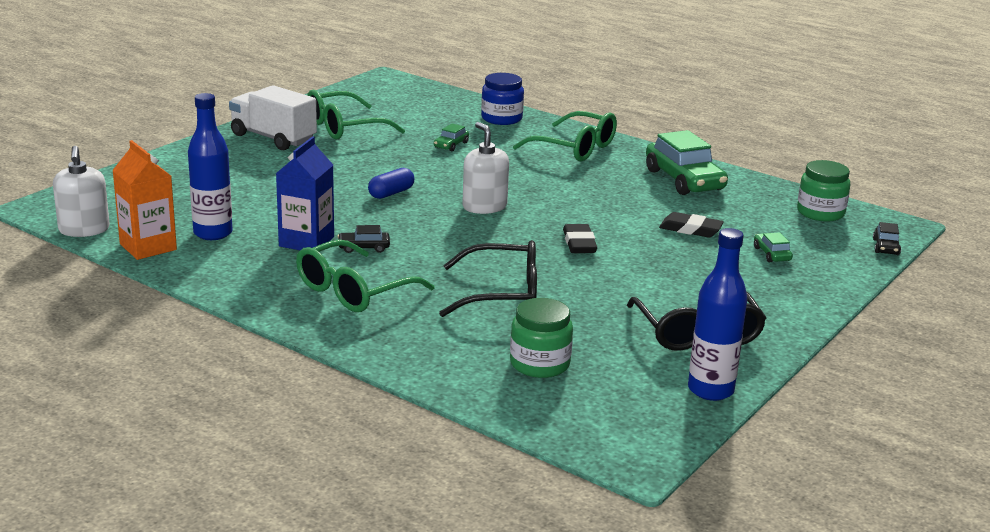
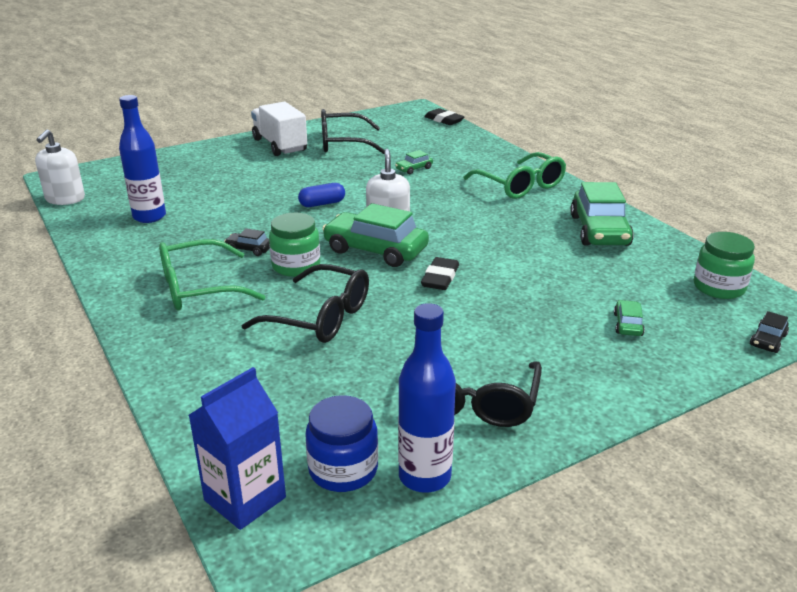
camera: 25 degrees right, 5 degrees up
(148, 247) = (91, 220): orange carton -> none
(306, 241) = (210, 236): blue carton -> blue carton (245, 499)
(344, 127) = (342, 143): green glasses -> black glasses
(493, 229) = (375, 250): none -> green car
(501, 118) = (479, 151): blue jar -> blue jar (343, 469)
(539, 364) = (281, 401): green jar -> green jar (296, 266)
(690, 229) = (563, 282): black eraser -> black eraser (444, 120)

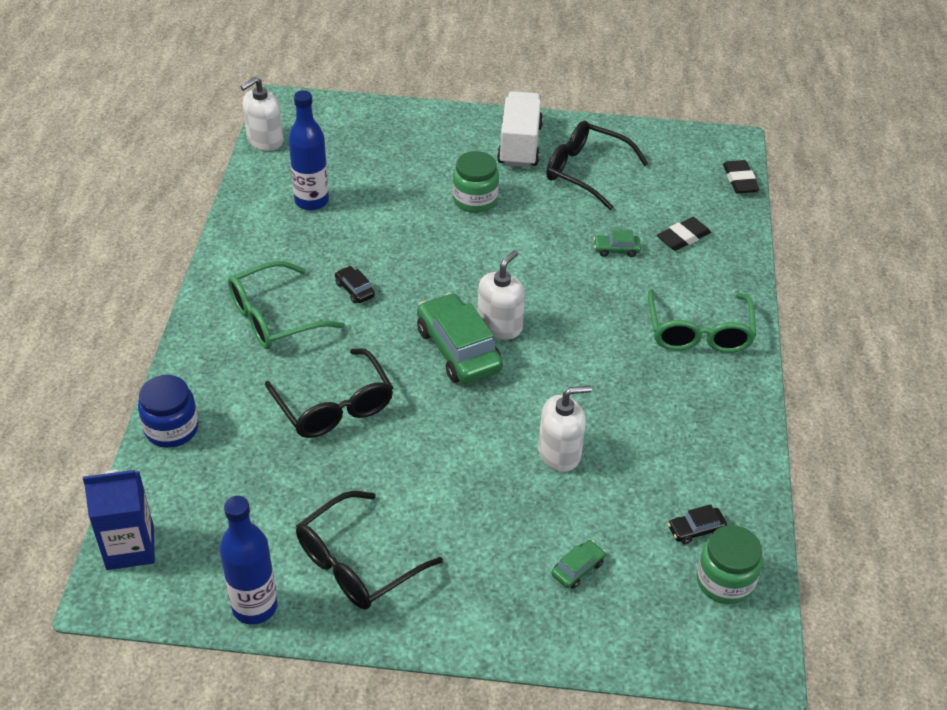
camera: 35 degrees right, 15 degrees up
(198, 288) = (274, 318): green glasses -> green glasses turned 45 degrees counterclockwise
(296, 266) = (372, 333): green jar -> green jar (475, 199)
(322, 204) = (474, 259): blue capsule -> none
(343, 469) = (209, 565): blue jar -> blue jar (171, 429)
(440, 278) = (477, 417): black eraser -> black eraser (683, 237)
(523, 272) = (559, 453): none -> white soap dispenser
(599, 230) = (701, 441): green car -> none
(768, 340) = (683, 665): black car -> black car (696, 530)

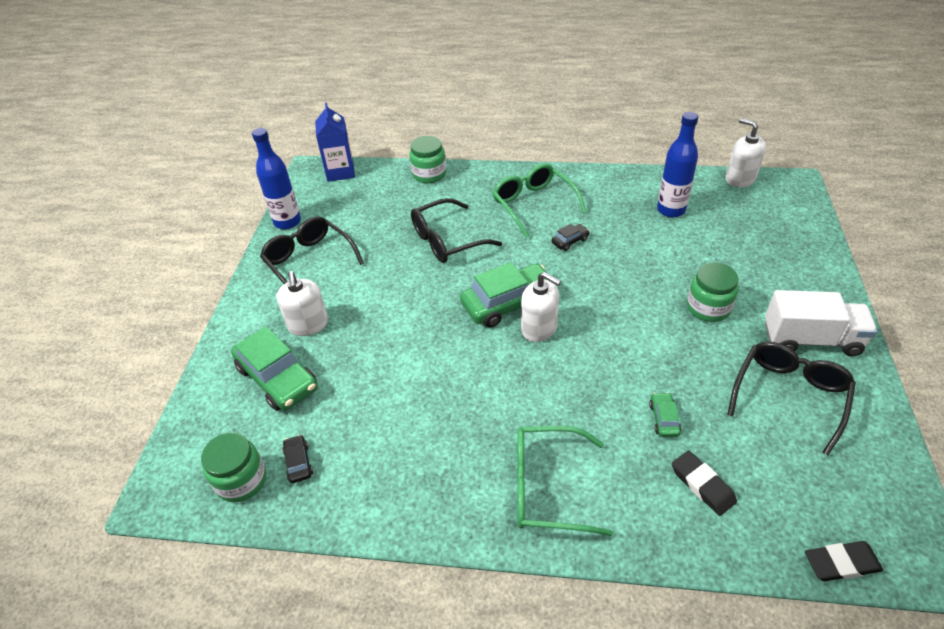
camera: 95 degrees right, 0 degrees up
(171, 429) = (429, 174): blue jar -> green jar
(559, 453) = (393, 368): white soap dispenser -> white soap dispenser (308, 325)
(577, 569) = (278, 378): green car -> green car, size x2.20

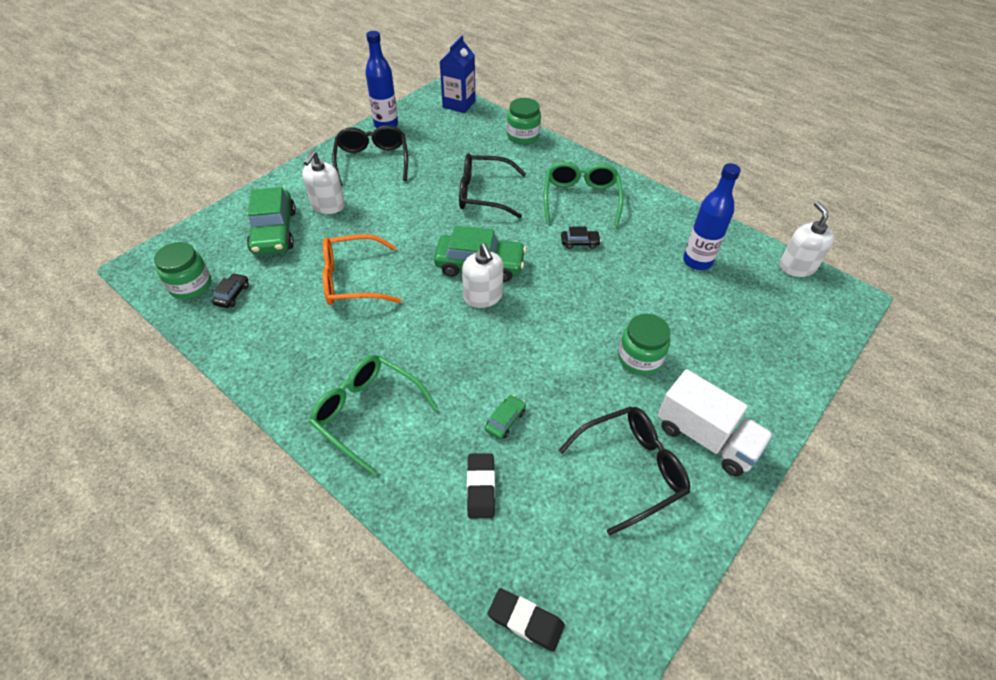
camera: 30 degrees right, 5 degrees up
(407, 380) = (352, 280): none -> orange glasses

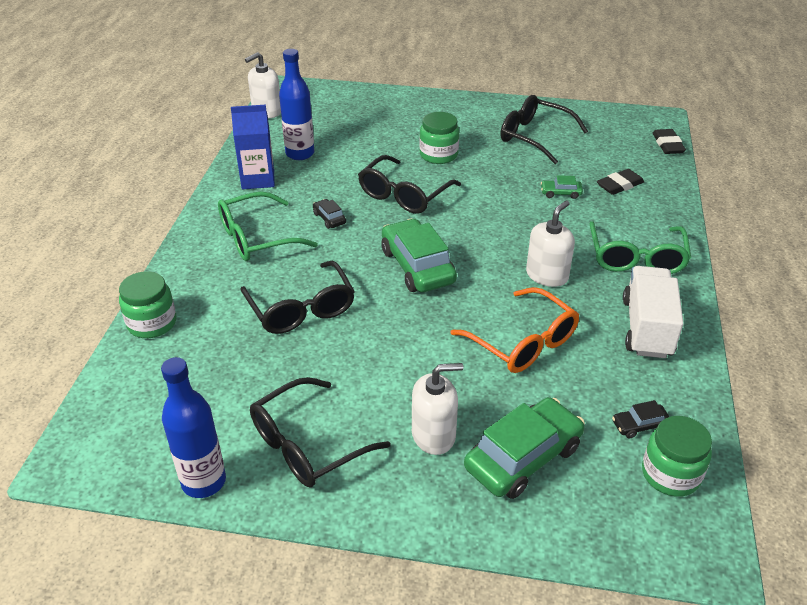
camera: 120 degrees left, 10 degrees down
(459, 104) = (95, 423): blue carton -> blue carton (258, 179)
(483, 296) = (455, 248): white soap dispenser -> white soap dispenser (547, 275)
(583, 300) = (404, 195): none -> black glasses
(706, 437) = (478, 117): white truck -> white truck (647, 328)

